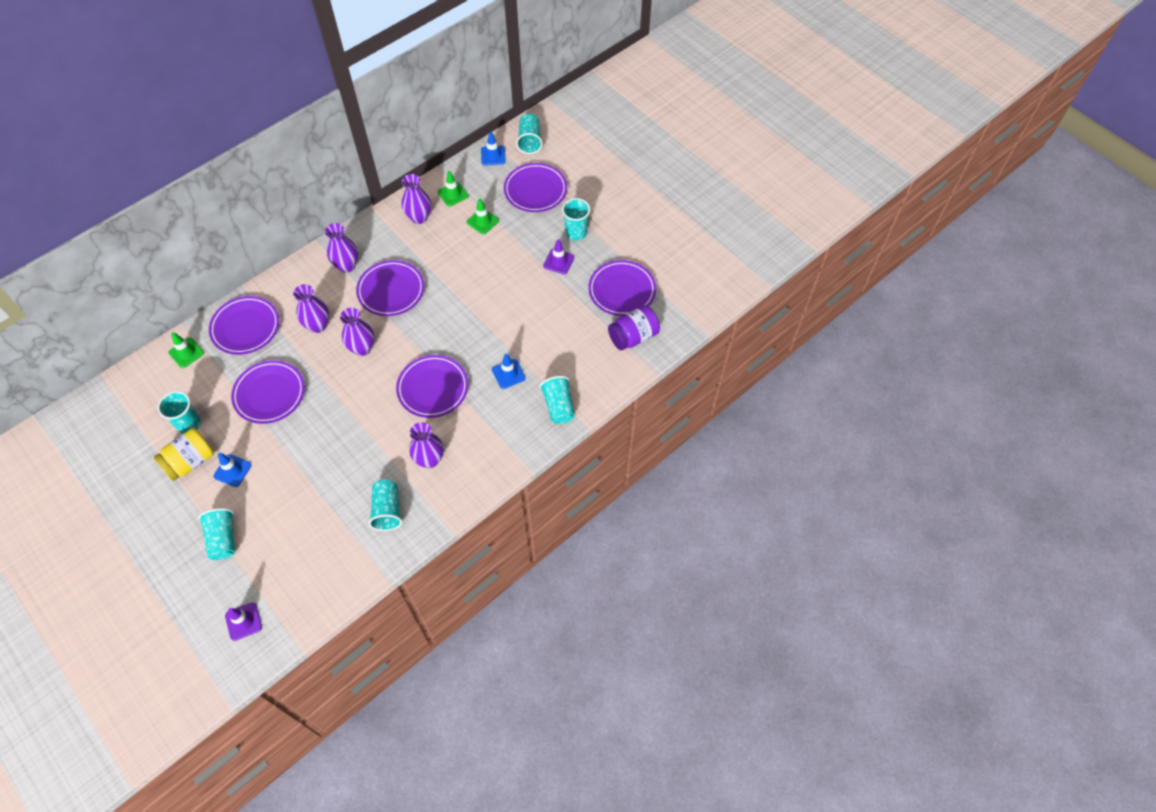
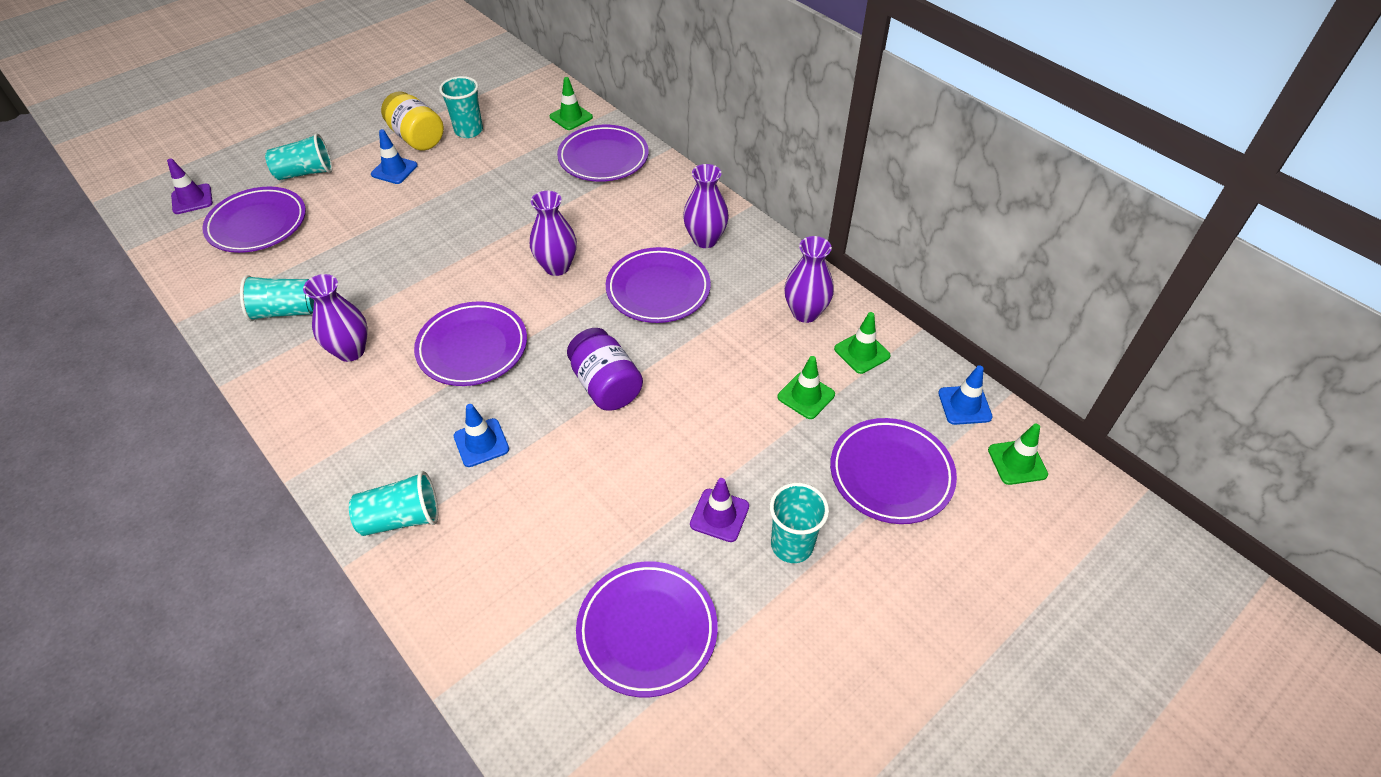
camera: 90 degrees right, 10 degrees down
(269, 394) = (497, 188): purple plate -> purple plate (257, 224)
(318, 325) = (601, 220): purple vase -> none
(530, 141) = (1017, 462): turquoise cup -> green traffic cone
(633, 337) = (532, 650): purple jar -> purple jar (606, 385)

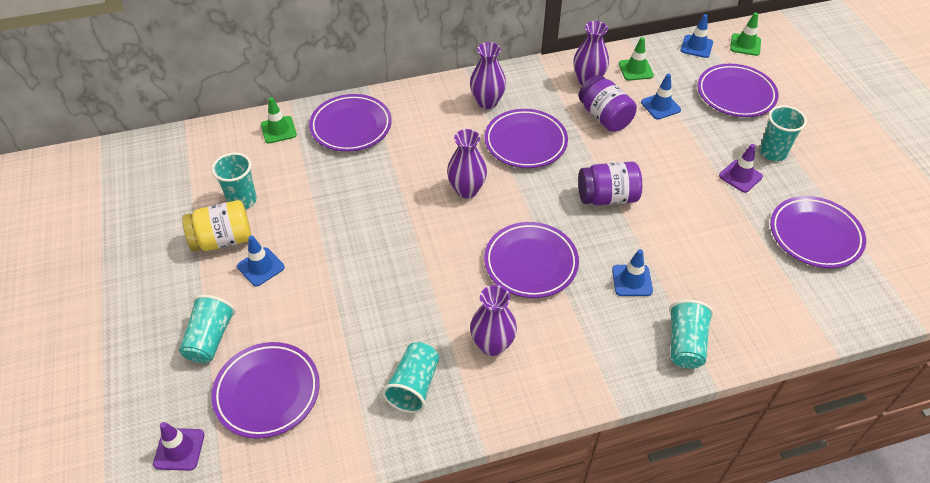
camera: 65 degrees left, 0 degrees up
(747, 346) = (604, 117): none -> purple jar
(806, 396) = (660, 106): green traffic cone -> blue traffic cone

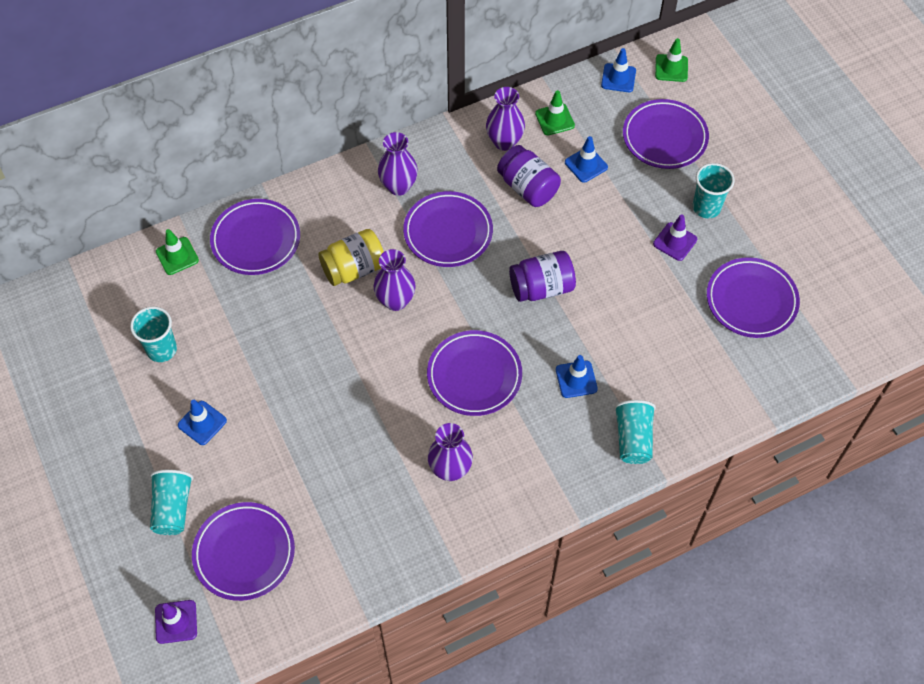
camera: 10 degrees left, 10 degrees up
(223, 240) = (154, 398): yellow jar -> yellow jar (354, 269)
(414, 386) = (383, 523): turquoise cup -> none

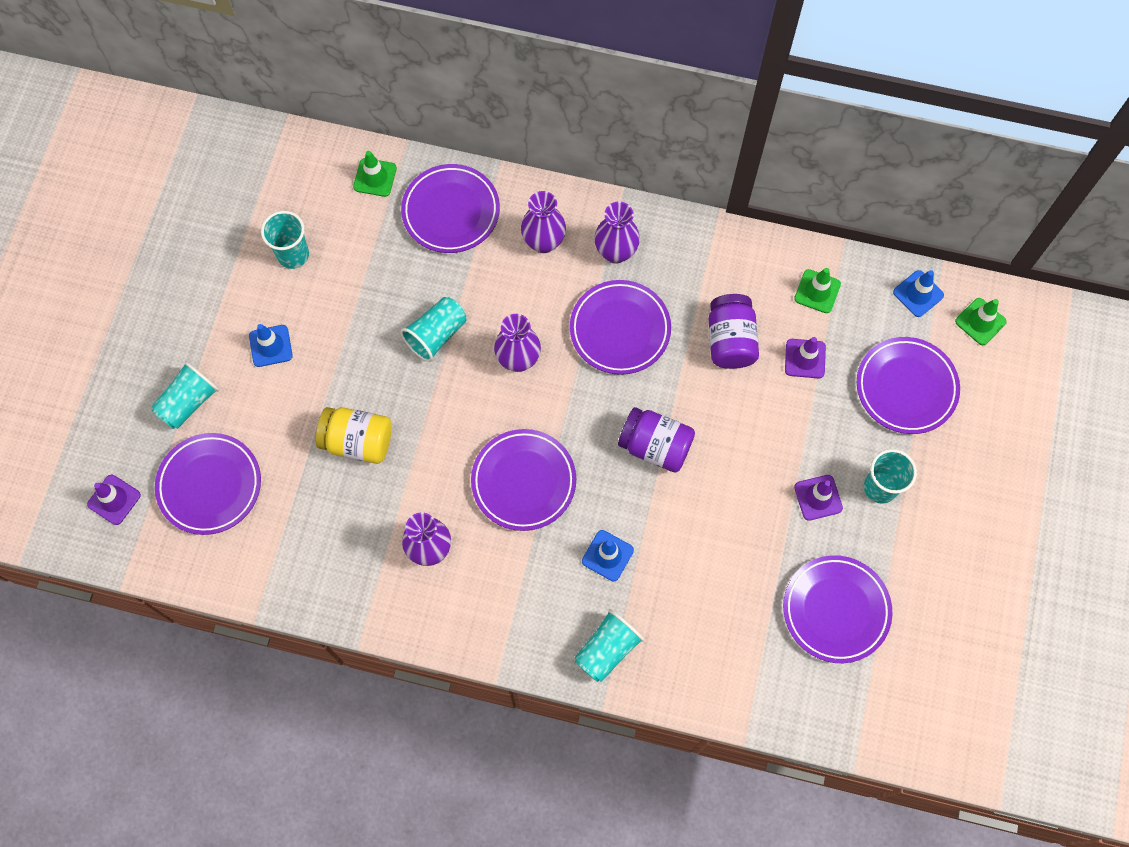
camera: 40 degrees right, 10 degrees up
(321, 327) = (436, 335): none -> turquoise cup
(354, 269) = (509, 302): yellow jar -> yellow jar (358, 442)
(504, 142) = (750, 279): purple vase -> purple vase (543, 242)
(586, 165) = (805, 358): blue traffic cone -> purple traffic cone

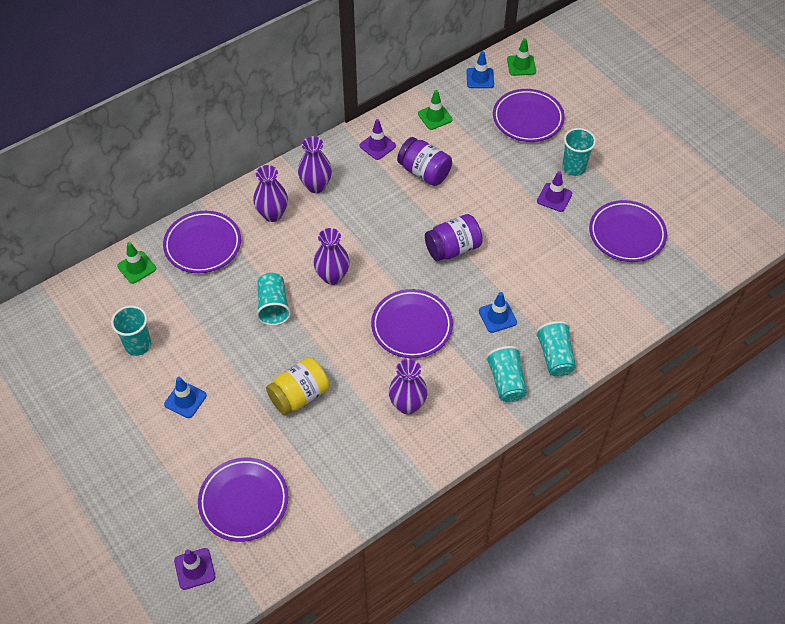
camera: 50 degrees left, 15 degrees down
(189, 402) = (173, 474): turquoise cup -> turquoise cup (506, 381)
(620, 329) = (365, 216): purple plate -> none
(805, 358) = (468, 148): purple traffic cone -> purple traffic cone (377, 146)

